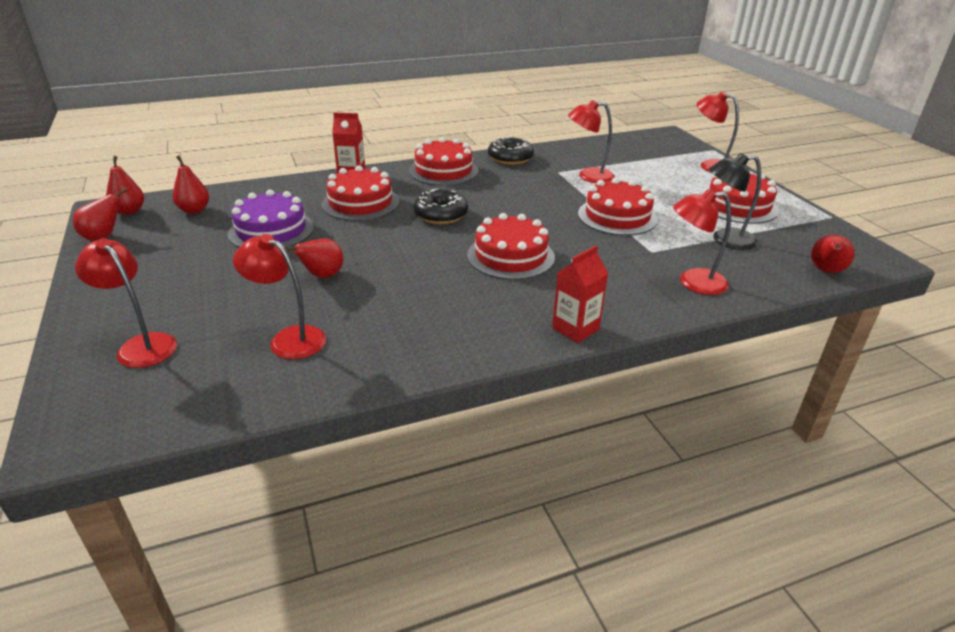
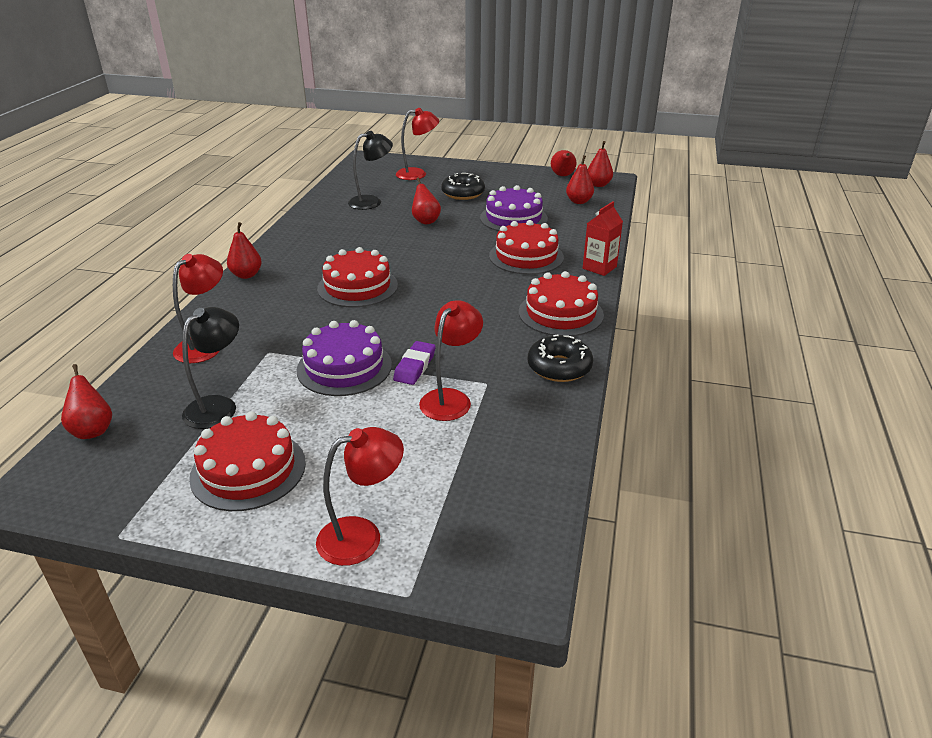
camera: 125 degrees right, 0 degrees up
(289, 339) = (372, 202): red lamp -> black lamp
(441, 215) = (462, 282): black donut -> black donut (463, 193)
(575, 329) = (246, 275): red carton -> red pear
(577, 195) = (415, 366): none -> purple eraser
(617, 216) = (344, 367): red cake -> purple cake

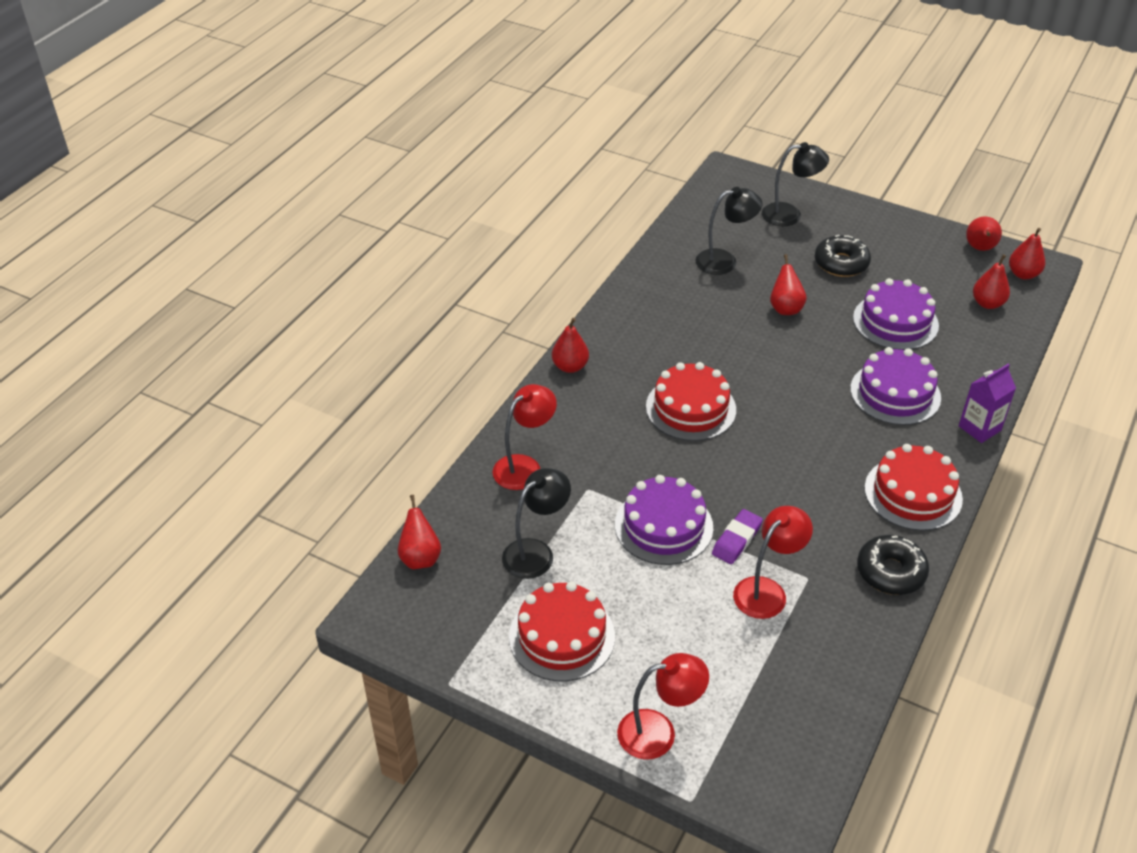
camera: 15 degrees right, 10 degrees up
(417, 174) = (790, 215): red lamp -> black lamp
(526, 256) = (895, 393): red cake -> purple cake
(599, 267) = (979, 428): red carton -> purple carton

